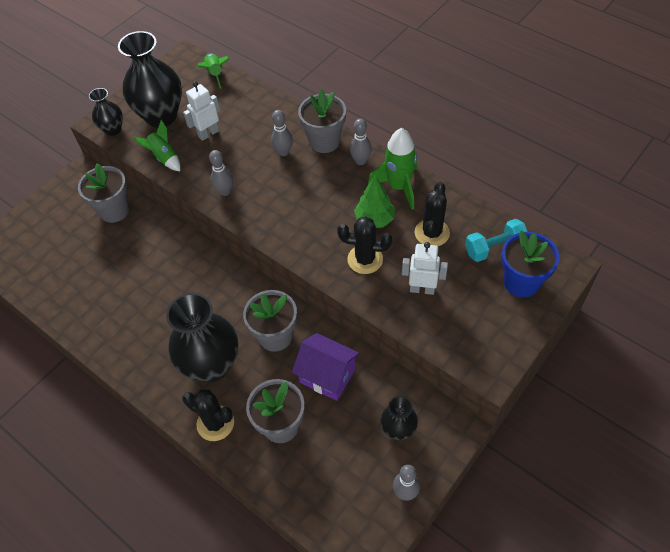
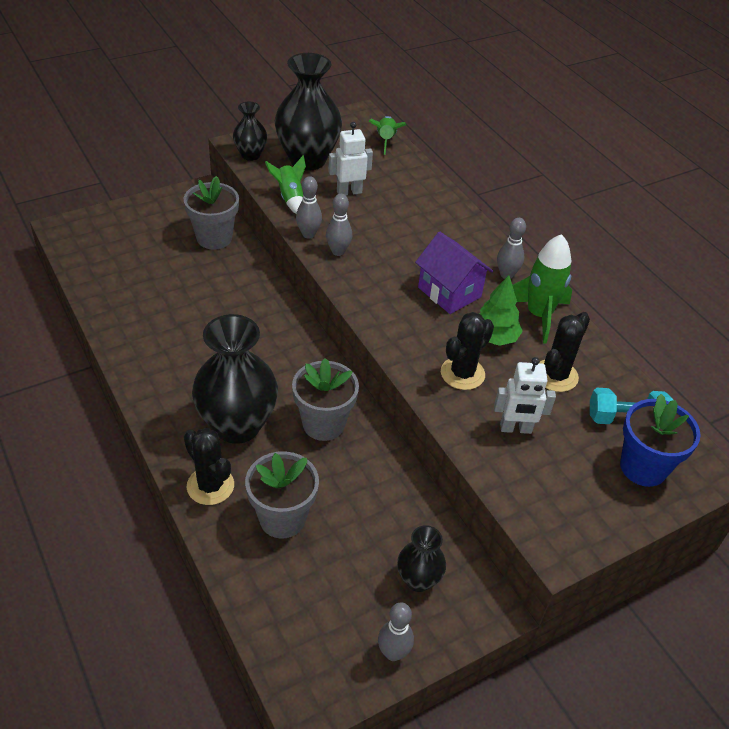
camera: 15 degrees right, 10 degrees down
(283, 152) = (422, 237): grey bowling pin -> grey bowling pin (308, 234)
(324, 141) = (474, 242): grey flower pot -> none
(327, 376) = (362, 488): purple house -> purple house (449, 292)
(365, 259) = (462, 373): black cactus -> black cactus turned 75 degrees counterclockwise
(422, 289) = (515, 429): white robot -> white robot turned 150 degrees clockwise

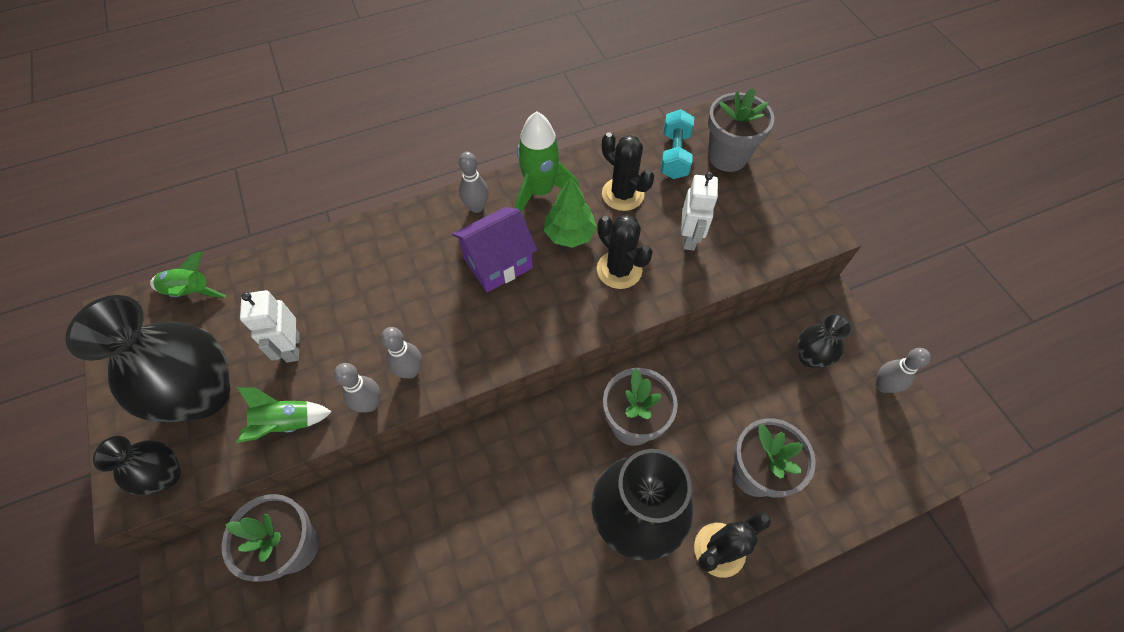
camera: 80 degrees left, 15 degrees up
(643, 467) = (727, 156): blue flower pot -> grey flower pot

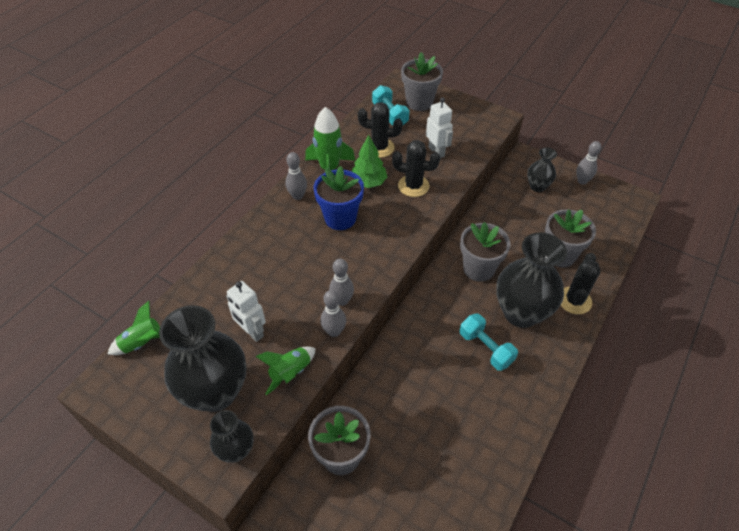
camera: 35 degrees left, 10 degrees down
(498, 263) = (340, 218): purple house -> blue flower pot
(551, 534) = (485, 348): none -> turquoise dumbbell

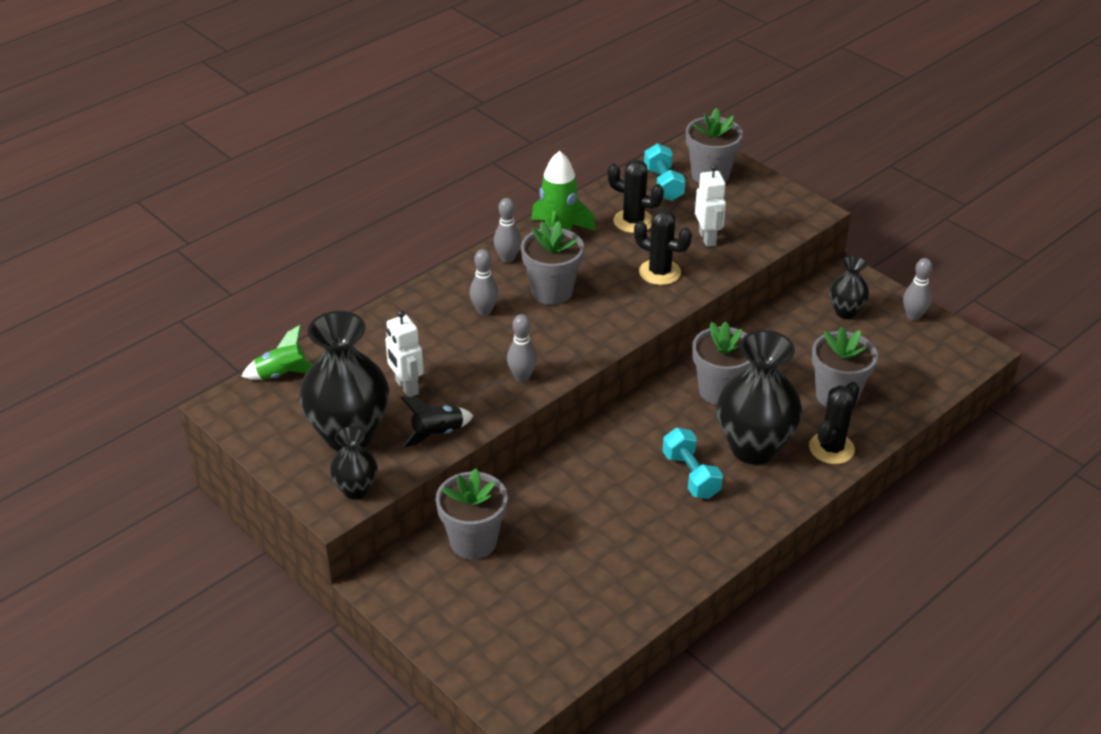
camera: 15 degrees right, 10 degrees down
(290, 373) = (437, 434): green rocket -> black rocket
(334, 331) = (501, 405): grey bowling pin -> grey bowling pin (484, 311)
(340, 218) = (552, 292): blue flower pot -> grey flower pot
(368, 182) = (603, 259): green tree -> none

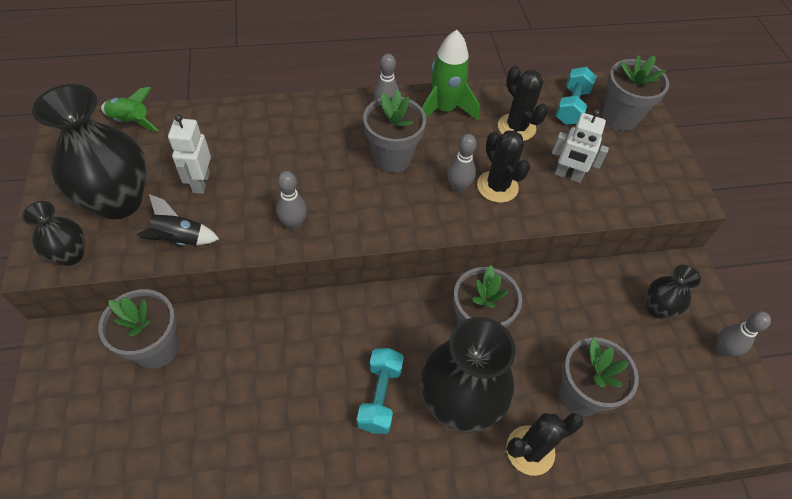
camera: 30 degrees right, 15 degrees up
(484, 311) = (324, 146): grey bowling pin -> grey bowling pin (458, 187)
(707, 238) = (568, 175): white robot -> white robot turned 90 degrees clockwise

